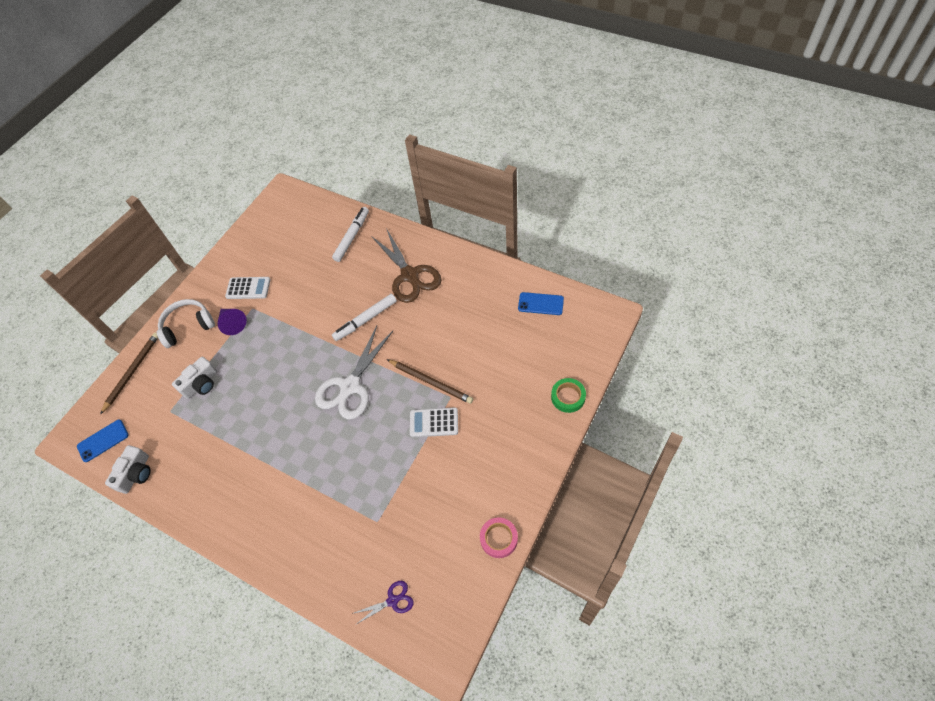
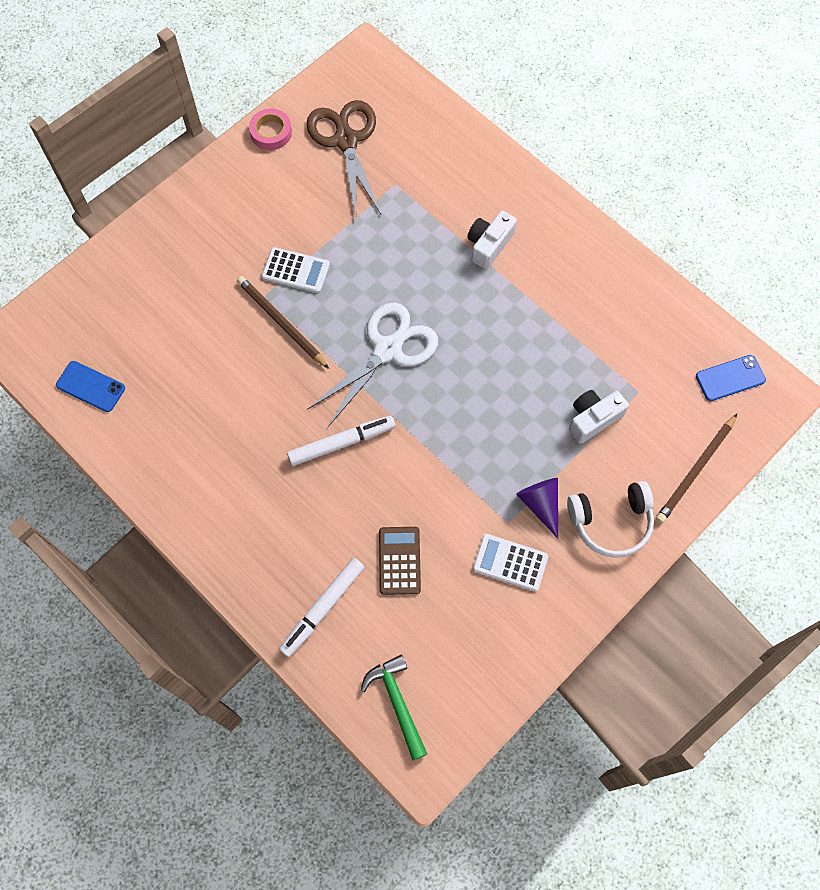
camera: 170 degrees left, 10 degrees up
(136, 474) = (682, 320): white camera -> white camera (489, 245)
(301, 211) = (397, 702): none -> green hammer
(314, 270) = (399, 560): none -> brown calculator
(392, 600) = (399, 110): purple scissors -> none
(410, 275) = (254, 498): brown scissors -> brown scissors (346, 141)
(568, 397) = (123, 252): green tape -> none

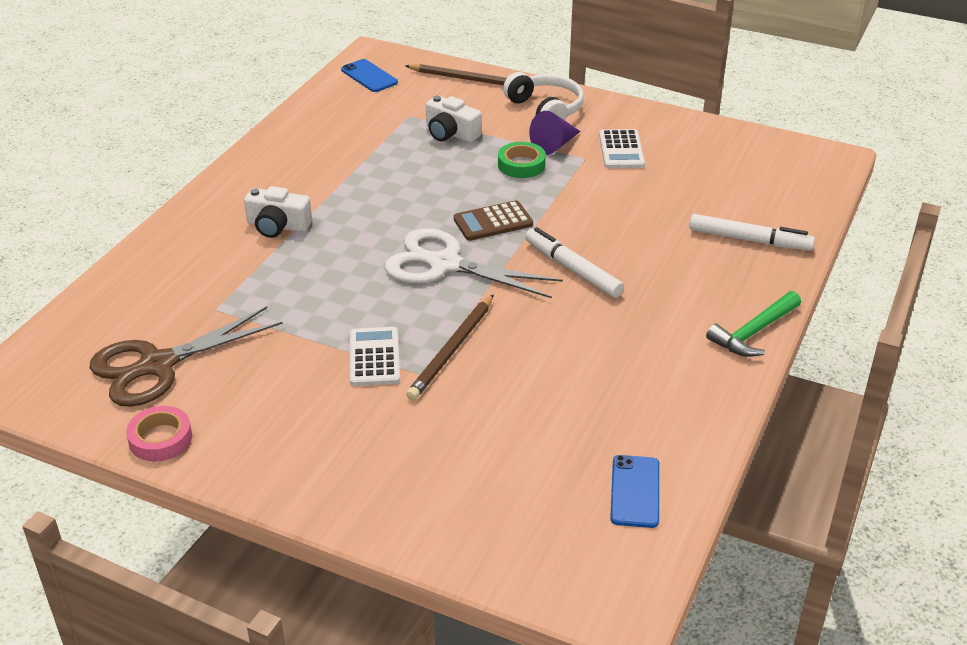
camera: 110 degrees left, 30 degrees down
(397, 702) = (793, 181): green hammer -> green hammer (753, 332)
(399, 560) = (667, 207): brown calculator -> brown calculator (493, 222)
(515, 461) = (521, 165): none -> green tape

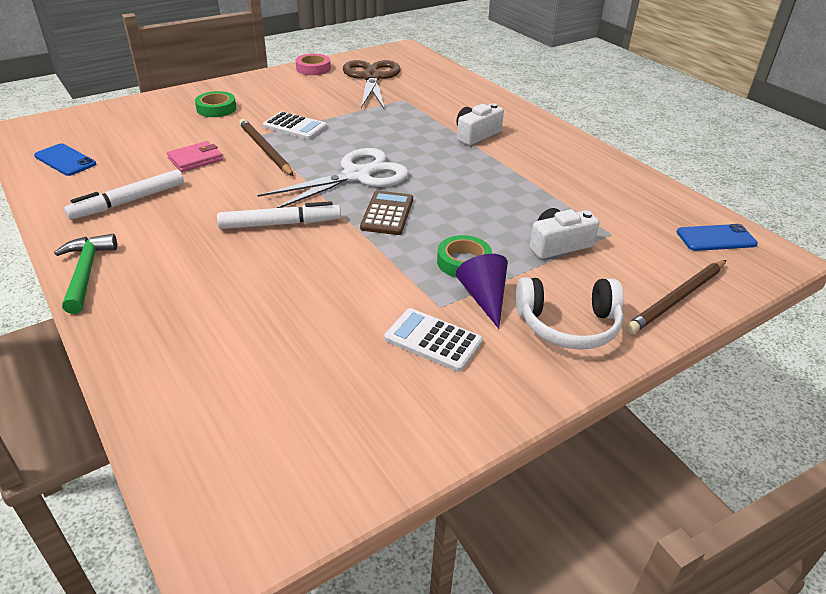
camera: 120 degrees right, 0 degrees up
(385, 453) = (216, 109): none -> green tape
(524, 388) = (195, 159): none -> pink wallet
(749, 240) = (183, 343): white marker -> white marker (128, 201)

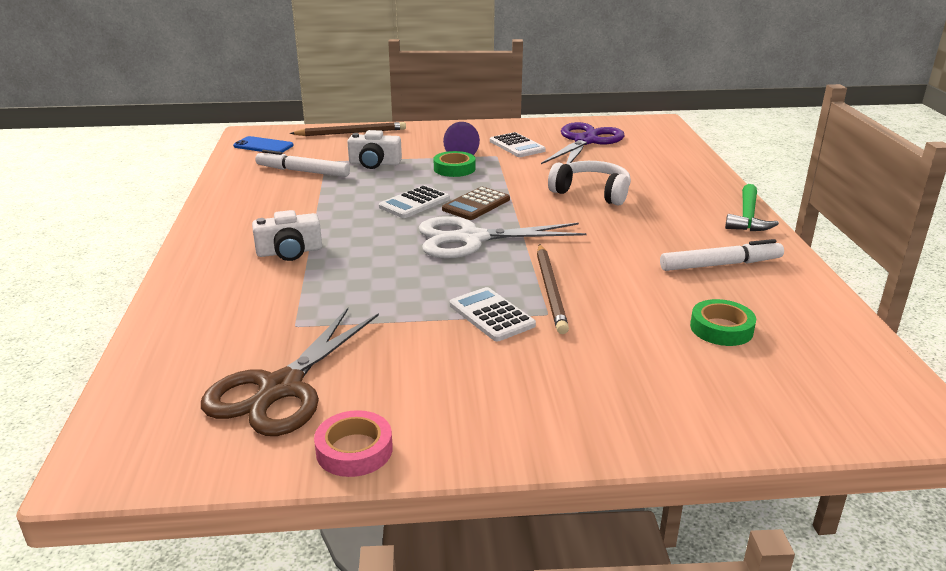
camera: 150 degrees left, 10 degrees down
(65, 160) = (816, 335): blue phone -> none
(195, 159) = (641, 297): pink wallet -> none
(216, 109) = (591, 381): green tape -> green tape (721, 328)
(280, 224) = (575, 216): white marker -> white marker (303, 171)
(340, 393) = (585, 141): none -> purple scissors
(446, 200) = (414, 203): none -> white calculator
(568, 324) = (432, 137): white headphones -> white headphones (591, 193)

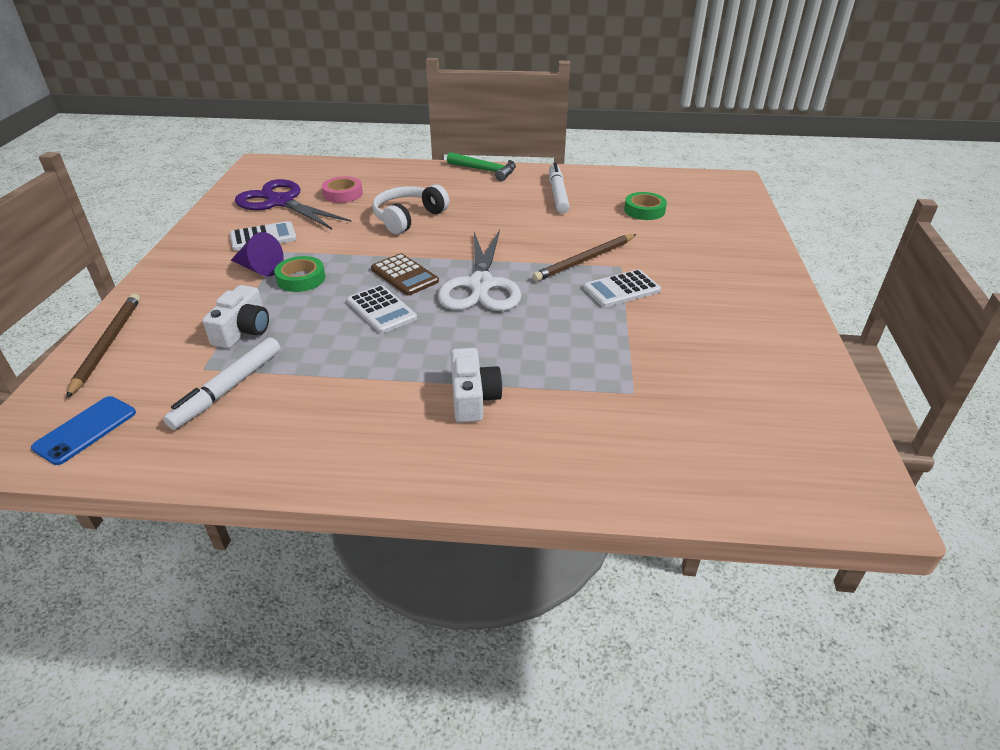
camera: 80 degrees left, 10 degrees up
(281, 388) = (736, 399): brown scissors -> none
(354, 450) = (808, 363): pink tape -> pink tape (343, 194)
(550, 290) = (585, 260): brown pencil -> brown pencil turned 135 degrees clockwise

